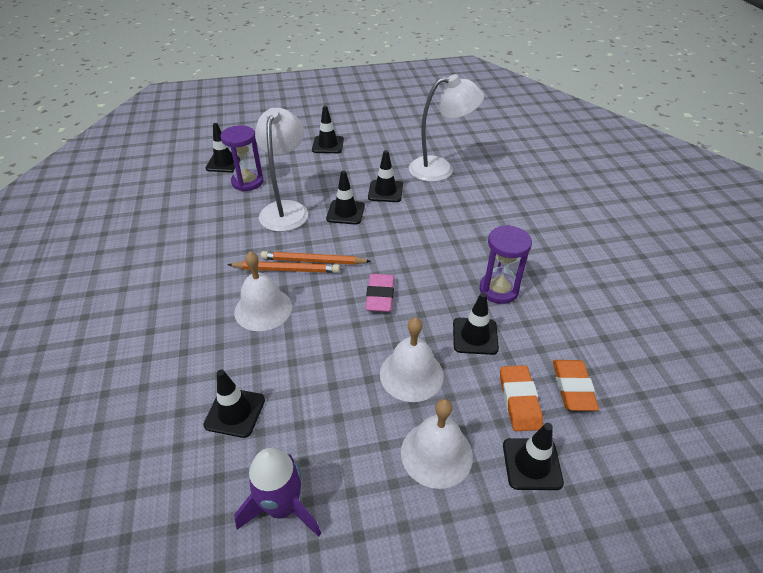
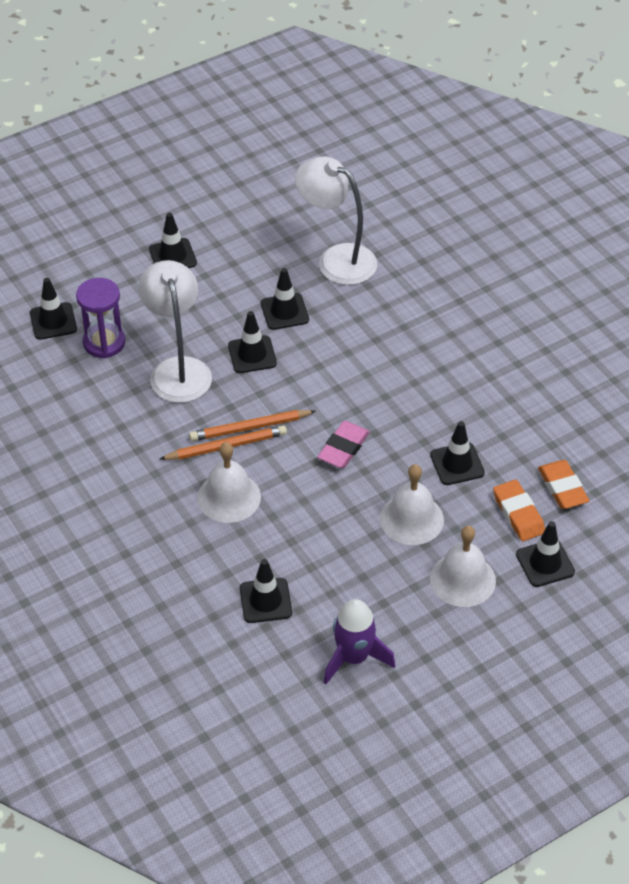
camera: 20 degrees left, 5 degrees up
(380, 296) = (343, 448): pink eraser -> pink eraser turned 45 degrees clockwise
(440, 169) = (336, 259): white lamp -> white lamp turned 120 degrees counterclockwise
(498, 290) = (463, 406): purple hourglass -> none

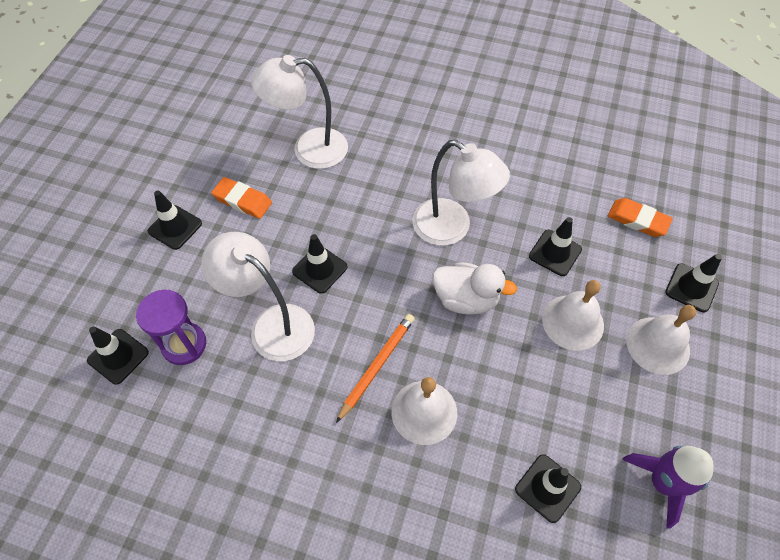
camera: 40 degrees left, 10 degrees up
(249, 427) = (379, 335): orange pencil -> none
(284, 311) = (310, 216): black traffic cone -> none
(343, 448) = (466, 299): pink eraser -> white duck
(390, 392) = (452, 228): none -> white lamp
(518, 514) = (634, 262): orange eraser -> orange eraser (242, 201)

